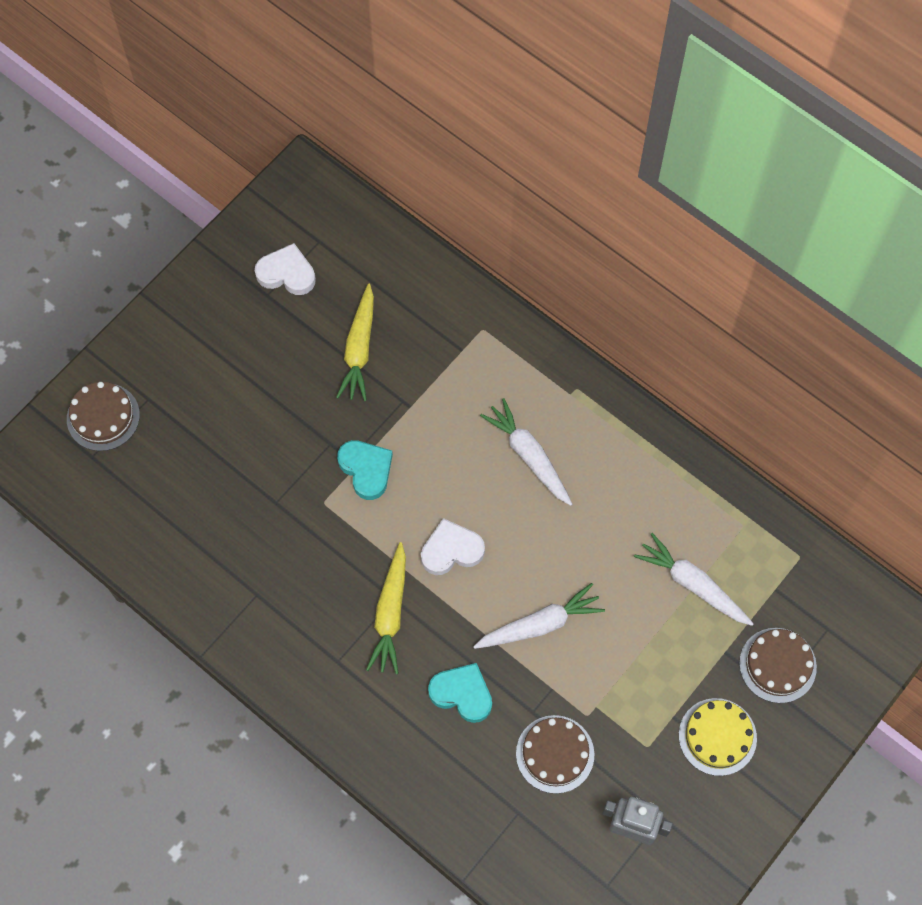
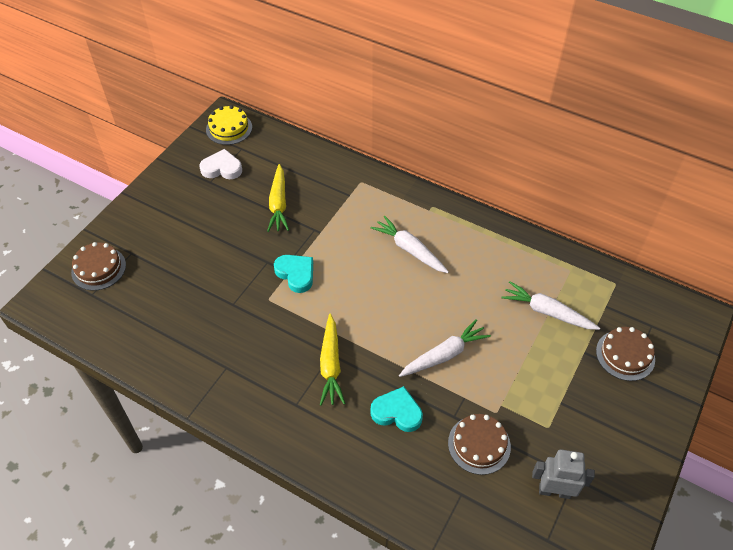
camera: 10 degrees left, 15 degrees down
(451, 550) = (368, 316): white heart -> none
(717, 736) = (598, 411): yellow cake -> yellow cake (229, 128)

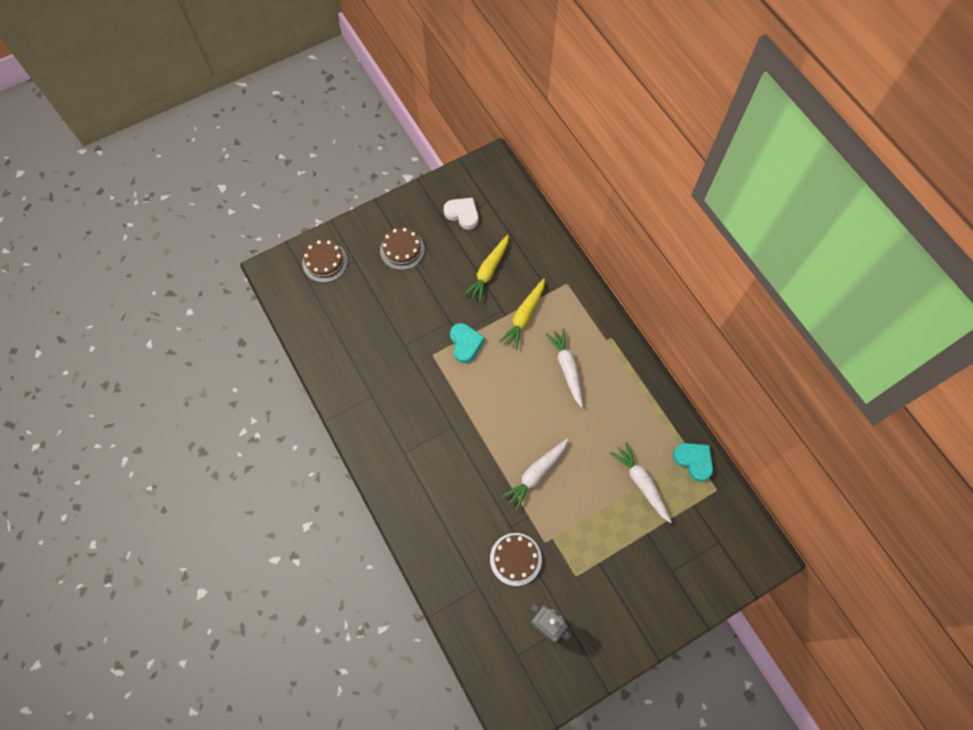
camera: 30 degrees right, 15 degrees up
(229, 128) = (489, 176): yellow cake -> none
(331, 365) = (447, 435): yellow carrot -> yellow carrot (524, 316)
(397, 412) = (472, 500): turquoise heart -> turquoise heart (693, 461)
(444, 355) = (536, 474): white carrot -> white carrot turned 135 degrees clockwise
(625, 355) = (678, 554): brown cake -> brown cake (402, 250)

